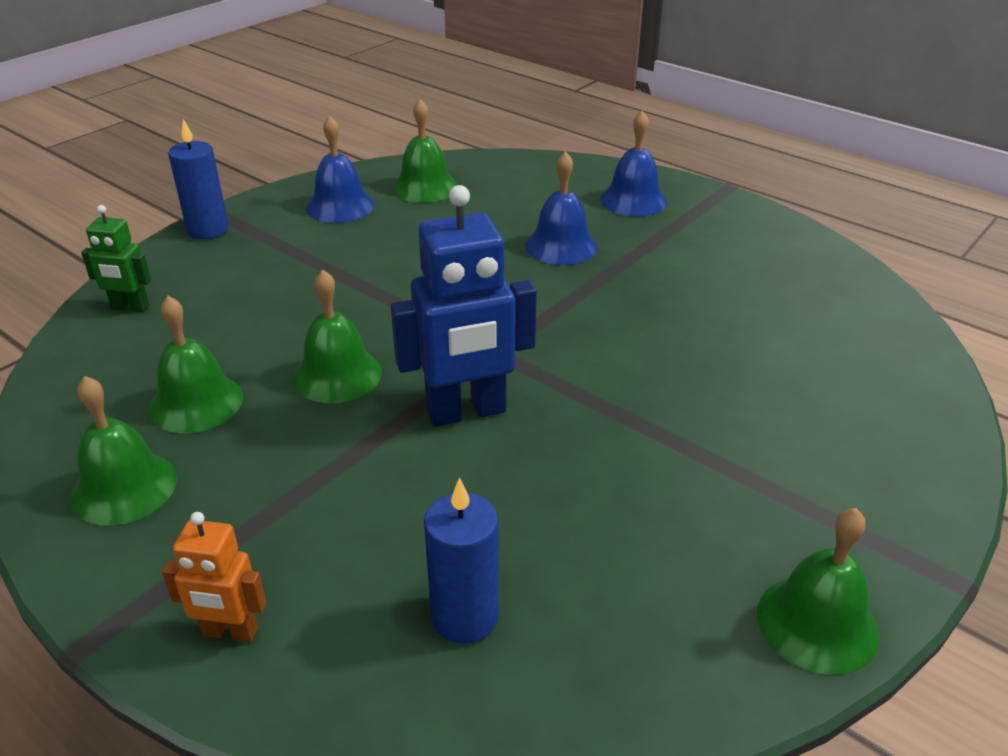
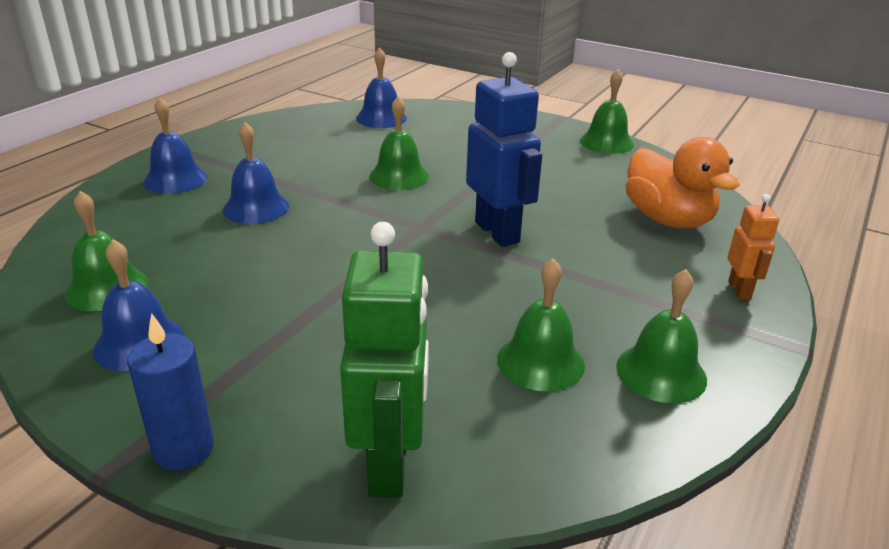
camera: 100 degrees left, 5 degrees down
(130, 308) = (390, 464): green robot -> green robot, size x1.87
(337, 375) = (473, 292): green bell -> green bell (399, 176)
(465, 616) = (668, 219): blue candle -> orange duck
(864, 341) = (381, 118): none -> blue bell

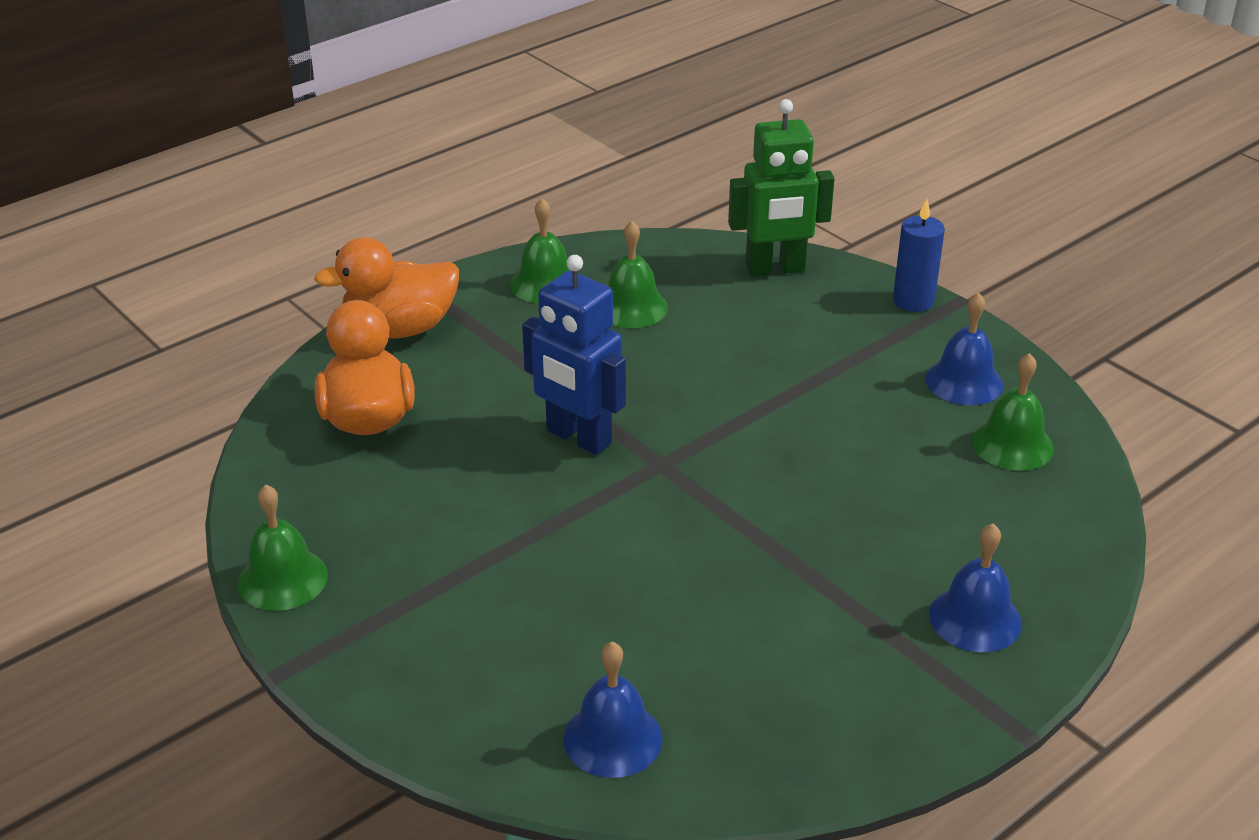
camera: 160 degrees left, 5 degrees up
(256, 207) = (858, 534): blue bell -> none
(390, 464) = (775, 269): green robot -> green robot turned 120 degrees counterclockwise
(399, 176) = (649, 561): green bell -> none
(497, 232) = (578, 438): blue robot -> blue robot turned 45 degrees counterclockwise
(739, 290) = (400, 329): orange robot -> orange duck

